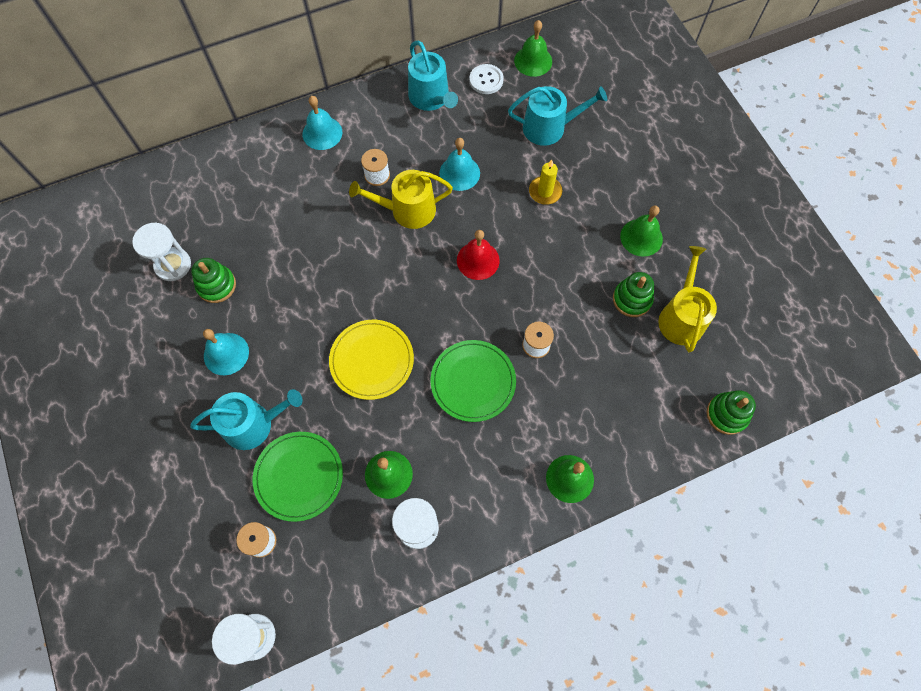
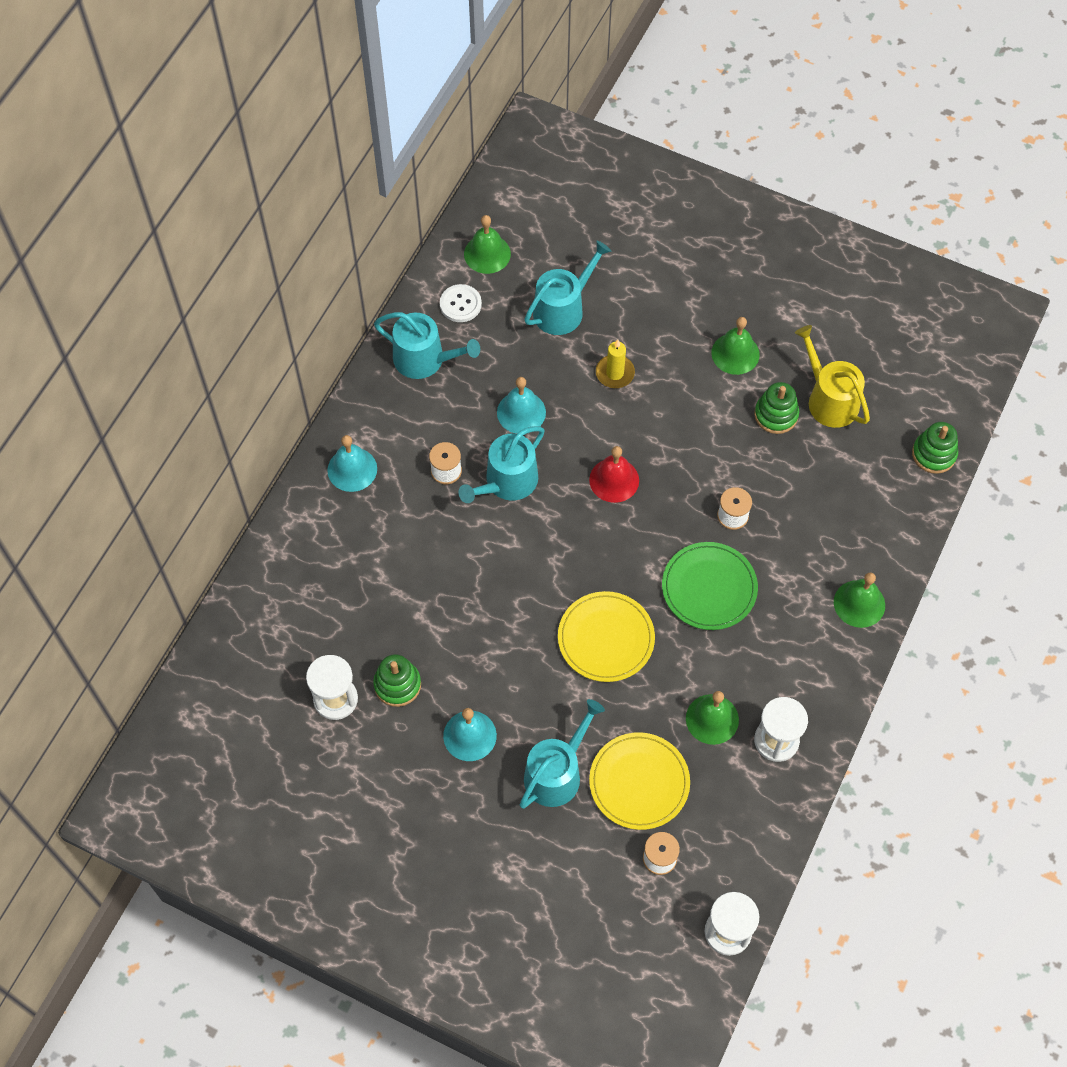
camera: 40 degrees left, 5 degrees down
(299, 476) = (639, 782): green plate -> yellow plate
(407, 210) = (507, 482): yellow watering can -> turquoise watering can

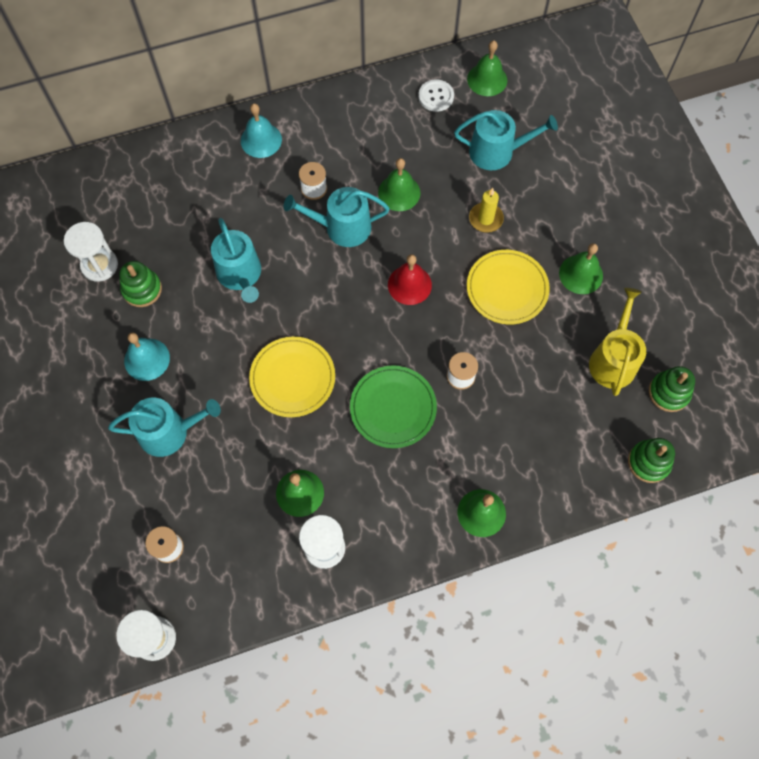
camera: 45 degrees right, 5 degrees up
(425, 359) = (377, 111): turquoise watering can -> turquoise watering can (240, 275)
(521, 412) = (399, 192): turquoise bell -> green bell
(639, 782) = (210, 487): yellow plate -> yellow plate (507, 288)
(776, 415) = (564, 337): green stacking toy -> green stacking toy (669, 392)

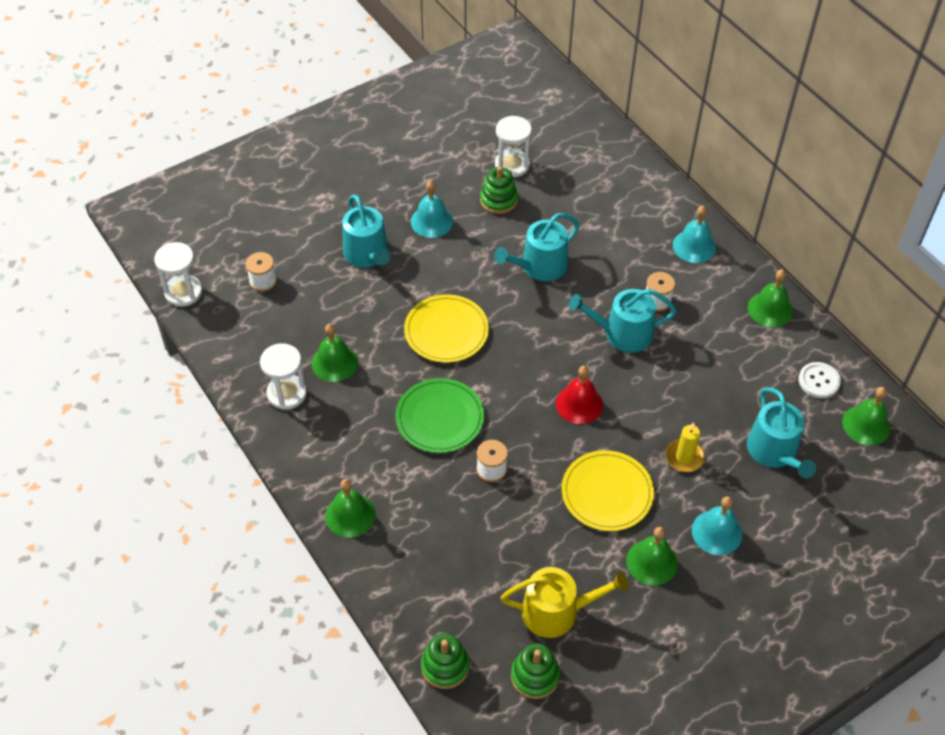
camera: 75 degrees right, 15 degrees down
(342, 227) = (622, 333): turquoise watering can -> turquoise watering can turned 75 degrees counterclockwise
(399, 192) = (683, 373): green bell -> green bell (770, 309)
(563, 218) = (717, 532): none -> turquoise bell

